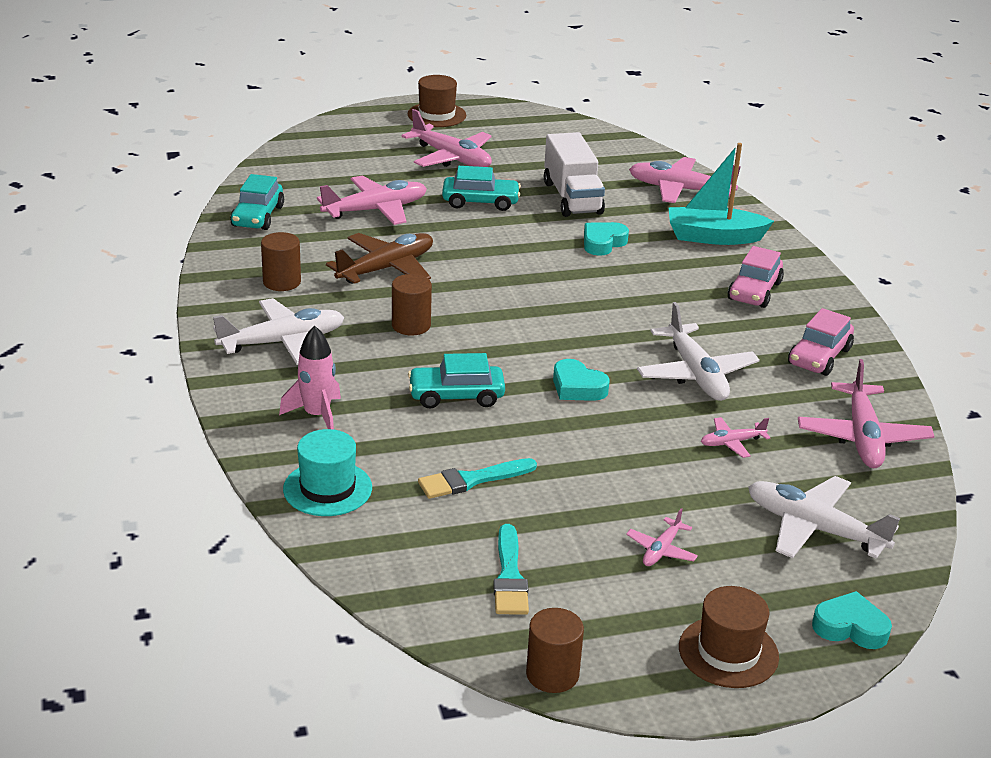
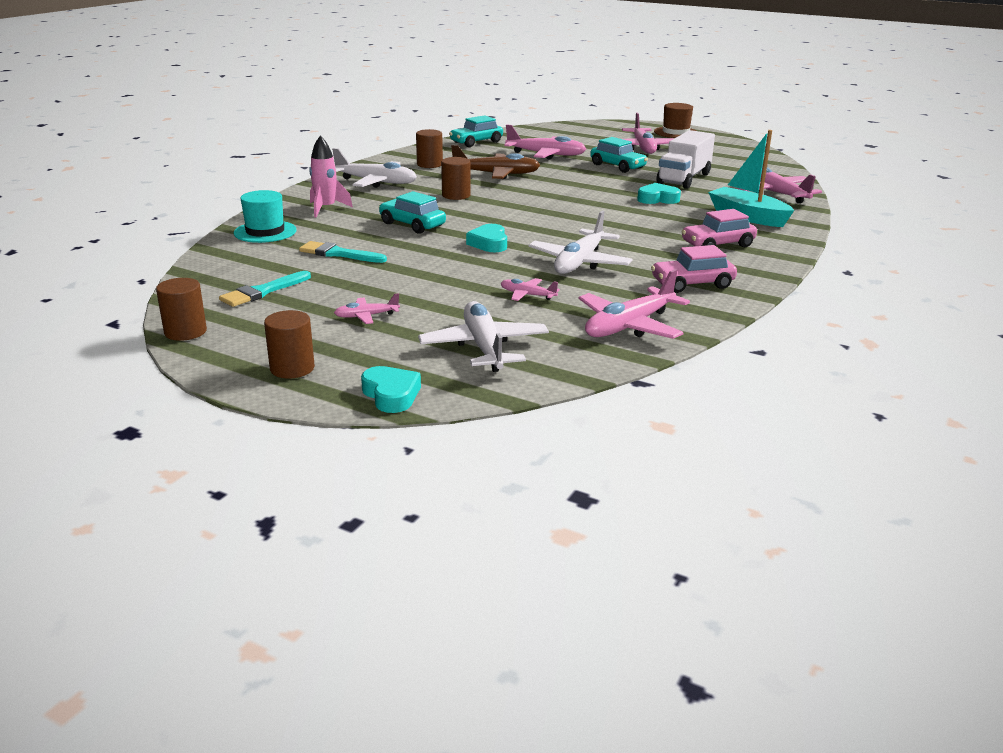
camera: 45 degrees right, 5 degrees down
(728, 652) = (292, 368): brown hat -> brown cylinder

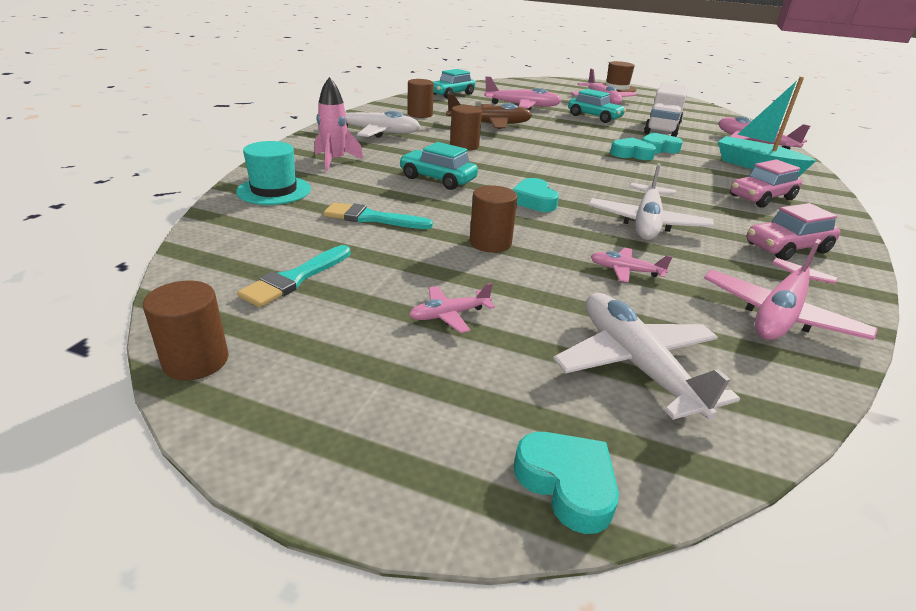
camera: 10 degrees left, 5 degrees up
(292, 368) = (384, 431): brown cylinder -> brown cylinder (490, 243)
(623, 204) = (631, 154): none -> turquoise heart

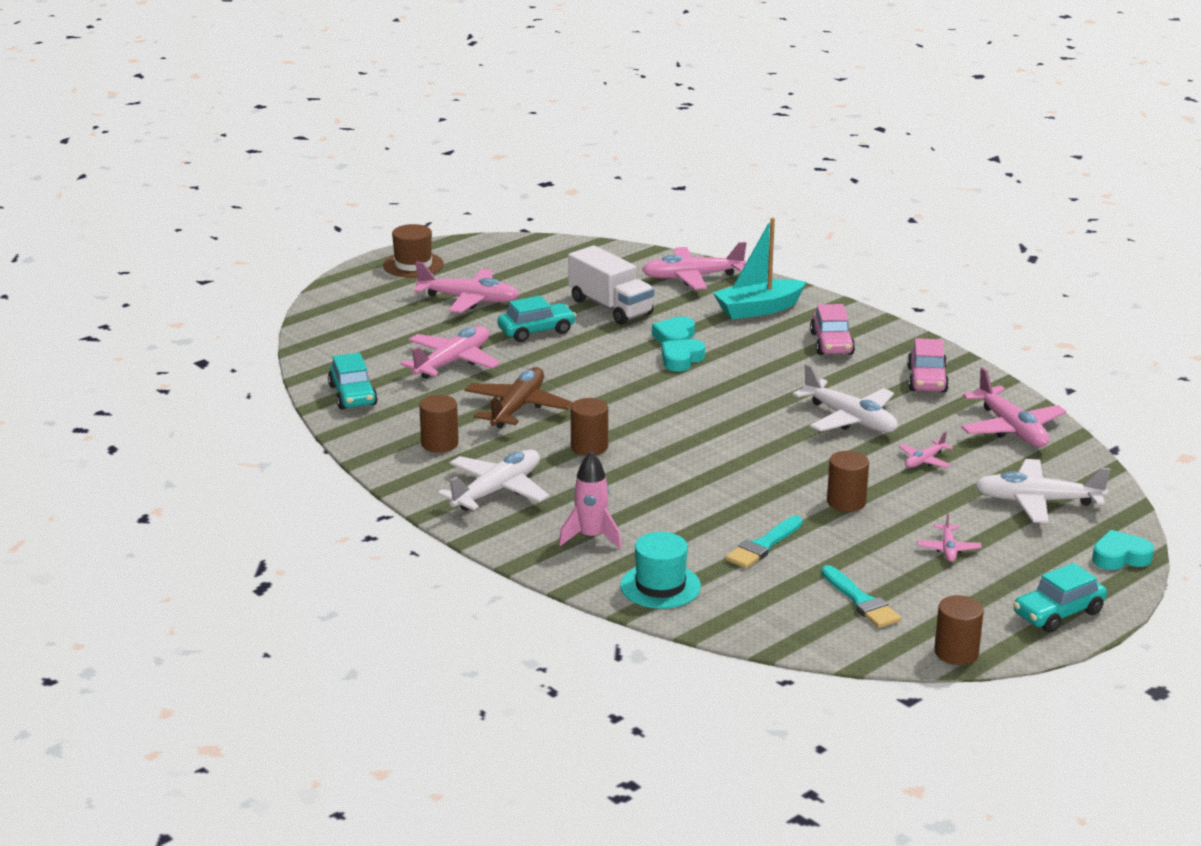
camera: 60 degrees left, 5 degrees down
(437, 179) = (685, 489): turquoise car -> turquoise car (1058, 613)
(534, 201) = (771, 455): turquoise heart -> none

